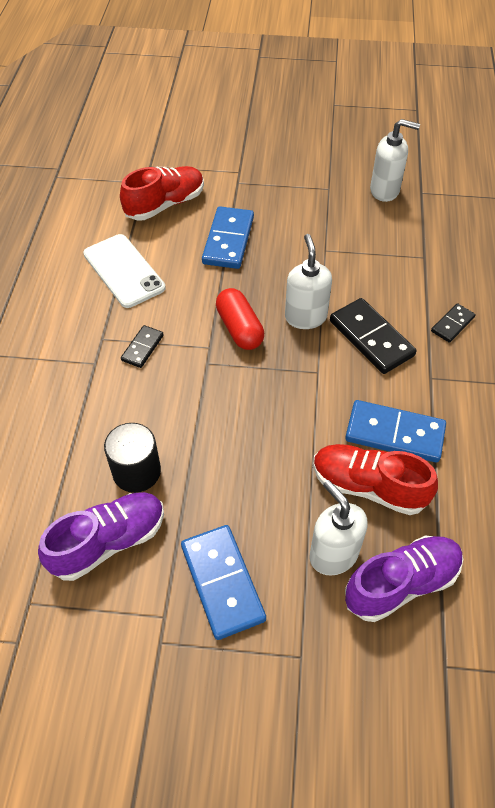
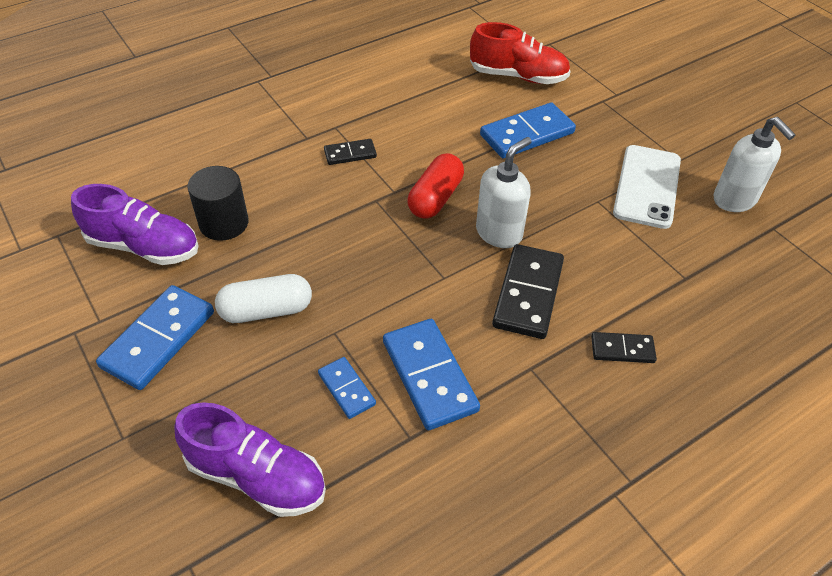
camera: 50 degrees right, 5 degrees down
(124, 271) = (417, 97): white phone -> white phone (647, 186)
(255, 494) = (266, 310): none -> white capsule
(333, 554) = (247, 403): white soap dispenser -> none
(368, 487) = (346, 389): red shoe -> blue domino

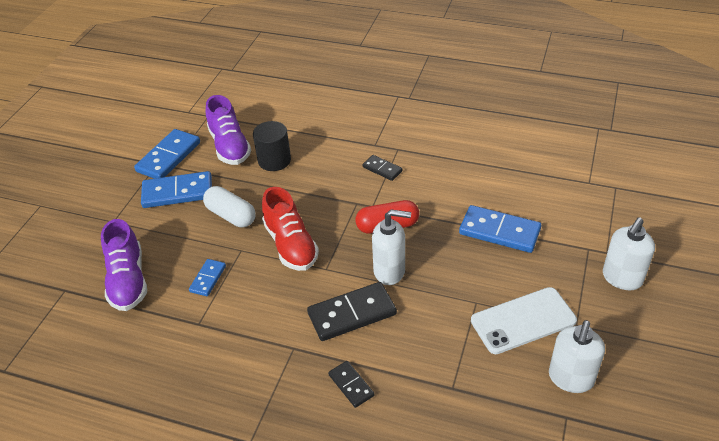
camera: 55 degrees right, 5 degrees down
(429, 376) = (247, 306): blue domino -> blue domino (169, 157)
(518, 76) = (555, 193): red shoe -> red shoe (291, 245)
(653, 105) = (622, 278): none -> white soap dispenser

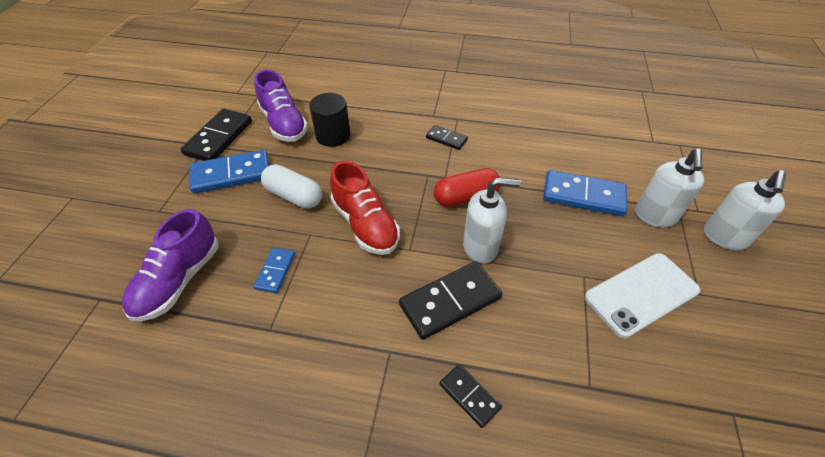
camera: 10 degrees left, 5 degrees up
(128, 280) = (179, 280): purple shoe -> purple shoe turned 45 degrees clockwise
(169, 157) = (219, 138): blue domino -> black domino
(570, 378) = (719, 362): white soap dispenser -> white soap dispenser (655, 216)

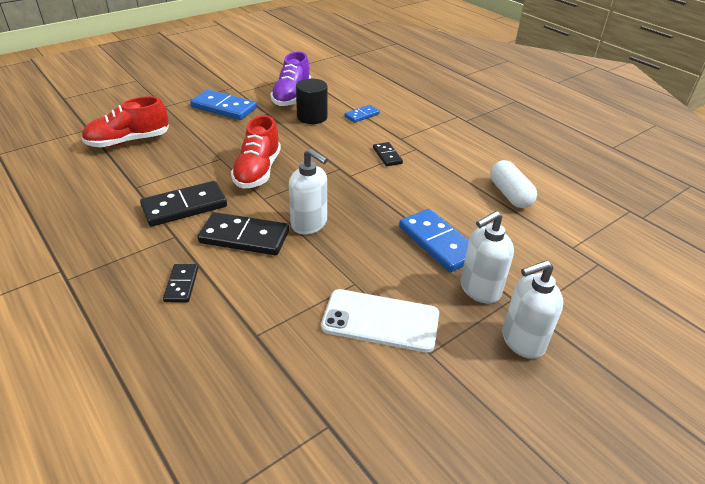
camera: 40 degrees right, 10 degrees down
(179, 280) = (128, 141): purple shoe -> red shoe
(219, 138) = (244, 87): black domino -> black domino (184, 207)
(275, 271) = (176, 164): blue domino -> blue domino (362, 115)
(294, 196) = (240, 135): white capsule -> white capsule (510, 194)
(466, 197) = (345, 193): red capsule -> none

